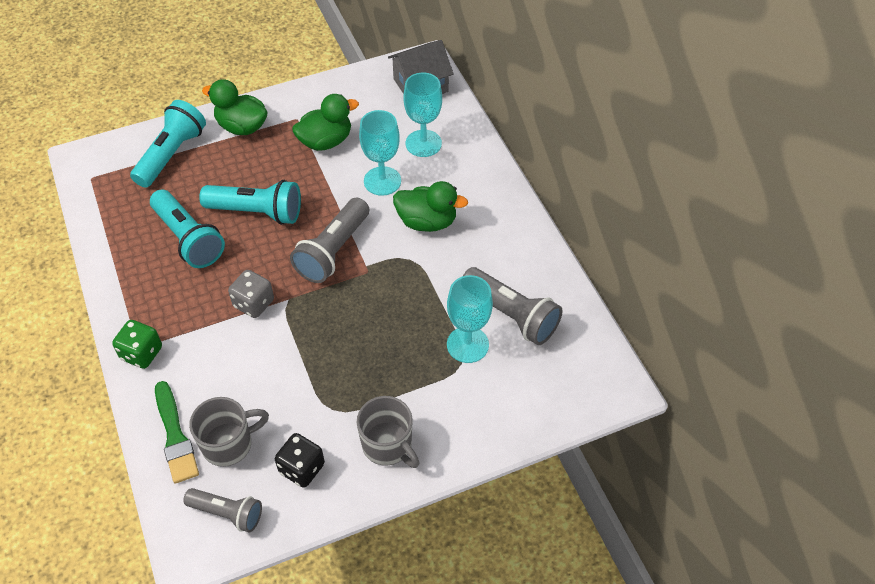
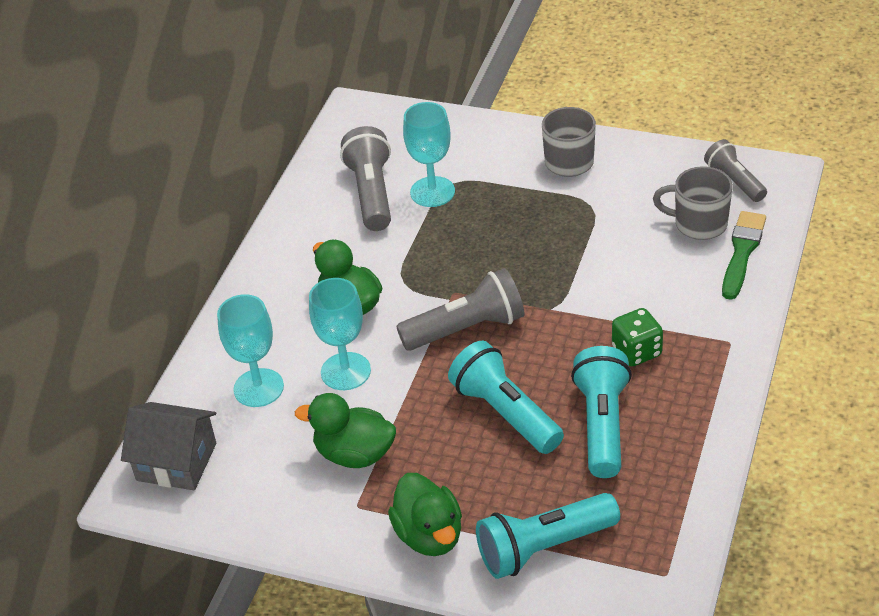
camera: 135 degrees left, 10 degrees down
(142, 353) = (730, 334): green dice -> green dice (636, 351)
(253, 303) = (587, 322): grey dice -> none
(302, 468) = (651, 180): black dice -> none

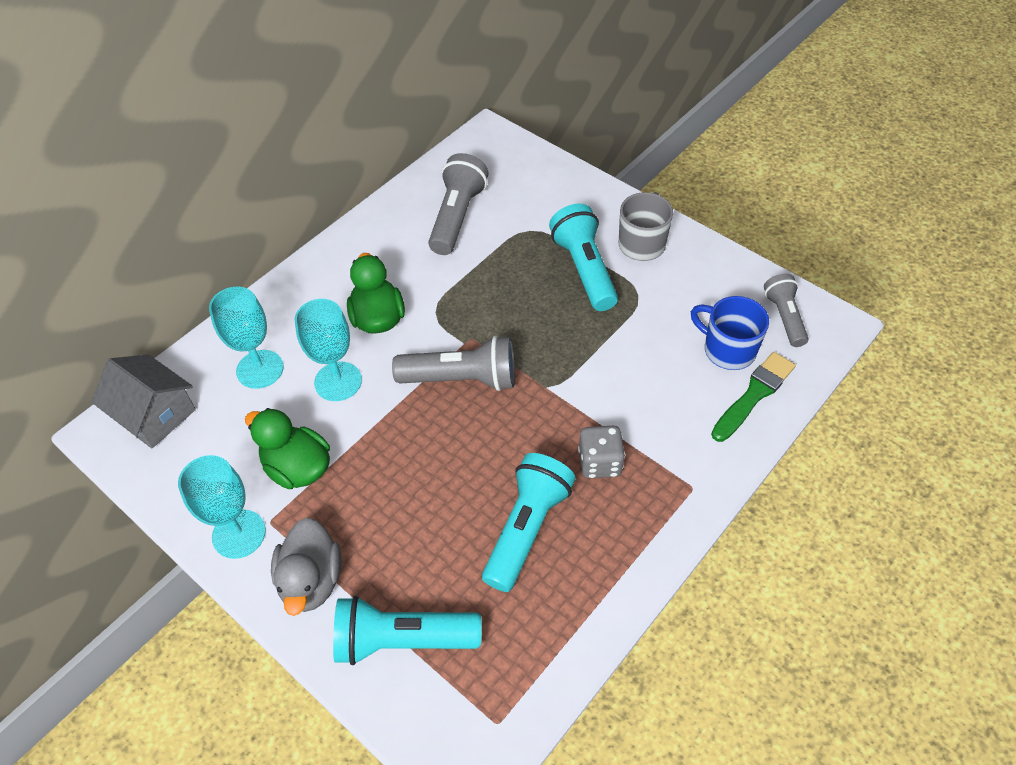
camera: 20 degrees right, 10 degrees up
(429, 535) = (311, 580): green duck -> grey duck
(432, 192) = (508, 233): turquoise goblet -> turquoise goblet (239, 534)
(506, 413) = (448, 480): turquoise flashlight -> turquoise flashlight (584, 269)
(636, 351) = (600, 462): green dice -> grey dice
(699, 224) = (727, 350): grey mug -> blue mug

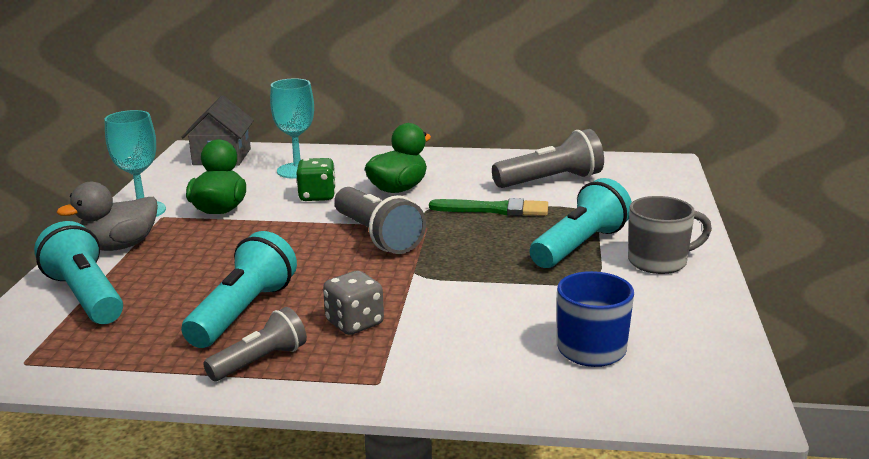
camera: 55 degrees right, 30 degrees down
(338, 381) = (317, 196): turquoise goblet -> green dice
(527, 529) = (243, 312): turquoise flashlight -> turquoise flashlight turned 60 degrees counterclockwise
(754, 395) = (550, 383): green brush -> green brush (494, 209)
(784, 317) = (693, 369): grey flashlight -> grey flashlight (260, 361)

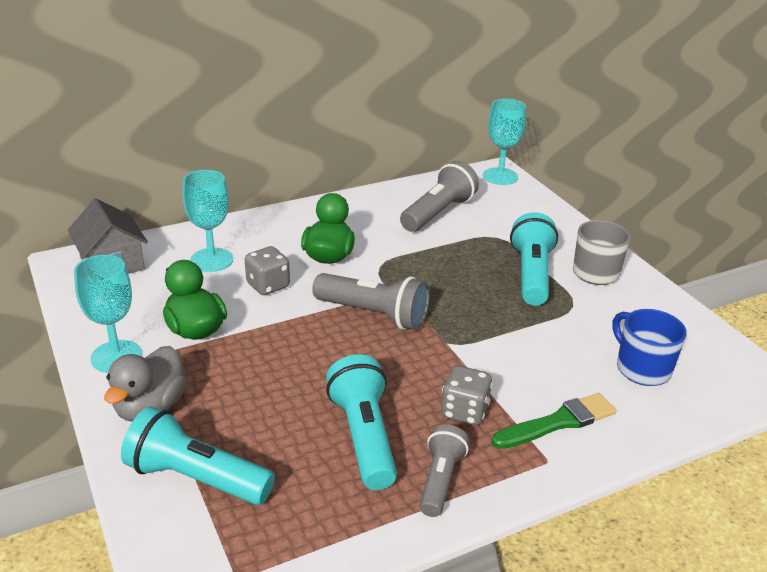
camera: 35 degrees left, 10 degrees up
(317, 196) = (268, 285): green dice -> grey dice
(494, 209) = (431, 256): green brush -> green brush (558, 422)
(662, 167) = (500, 176): none -> turquoise goblet

